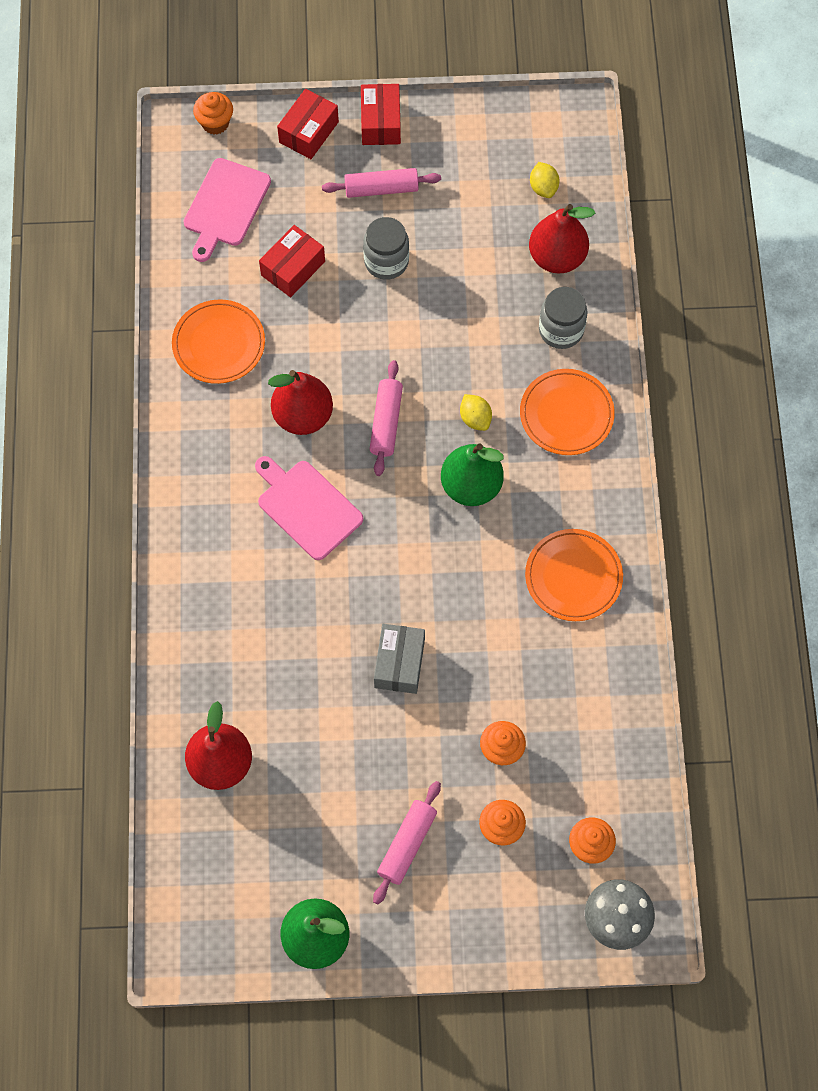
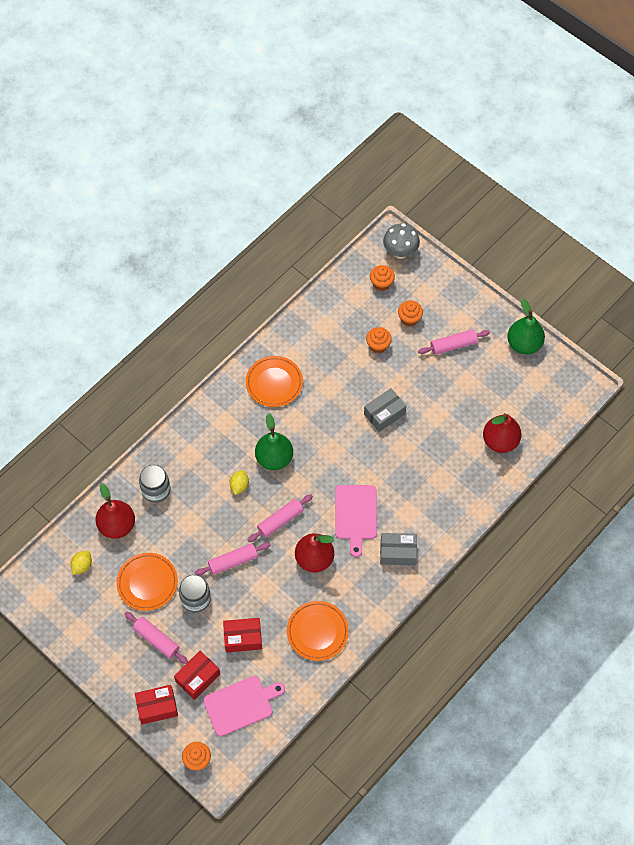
camera: 135 degrees left, 5 degrees down
(214, 508) = (398, 552): none -> grey box
(380, 122) = (117, 677): red box -> red box (198, 678)
(390, 333) = (233, 561): none -> pink rolling pin
(566, 414) = (198, 451): orange plate -> orange plate (147, 583)

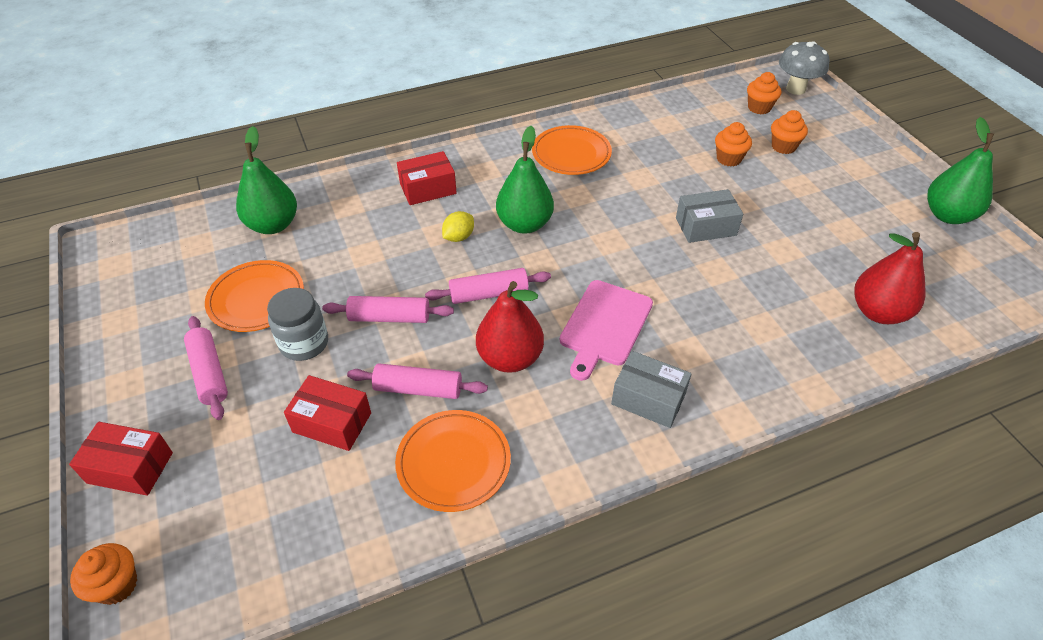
camera: 25 degrees right, 15 degrees down
(82, 566) = (194, 250): yellow lemon -> none
(117, 525) = (273, 225): red pear -> green pear
(156, 490) = (350, 206): grey jar -> none
(198, 678) = (223, 451): red box -> red box (428, 189)
(241, 704) = (255, 524): pink cutting board -> none
(453, 345) = (837, 187): pink rolling pin -> pink rolling pin (418, 389)

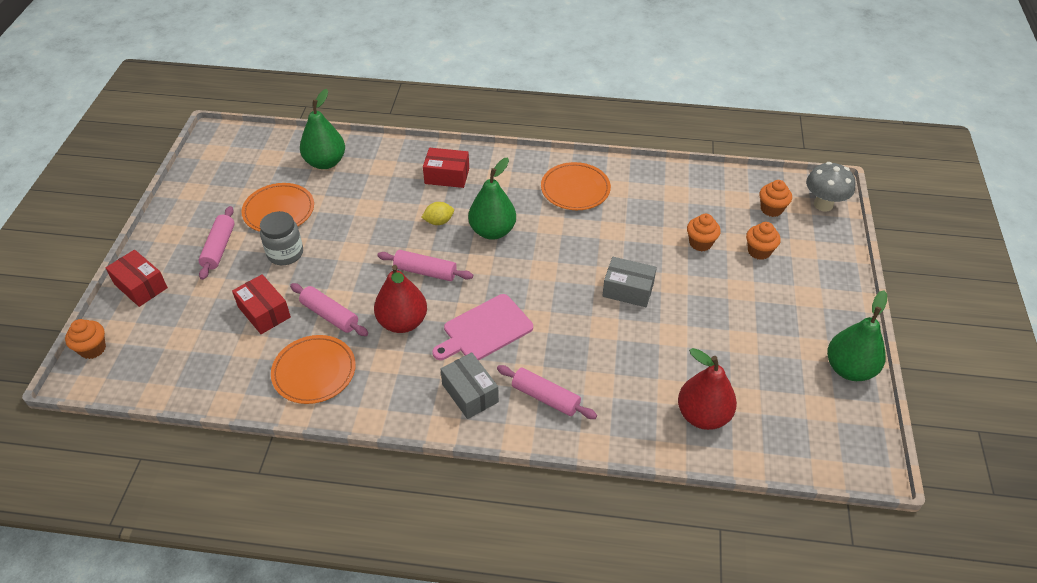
camera: 30 degrees right, 0 degrees up
(389, 317) = (349, 259): pink rolling pin -> pink rolling pin (545, 397)

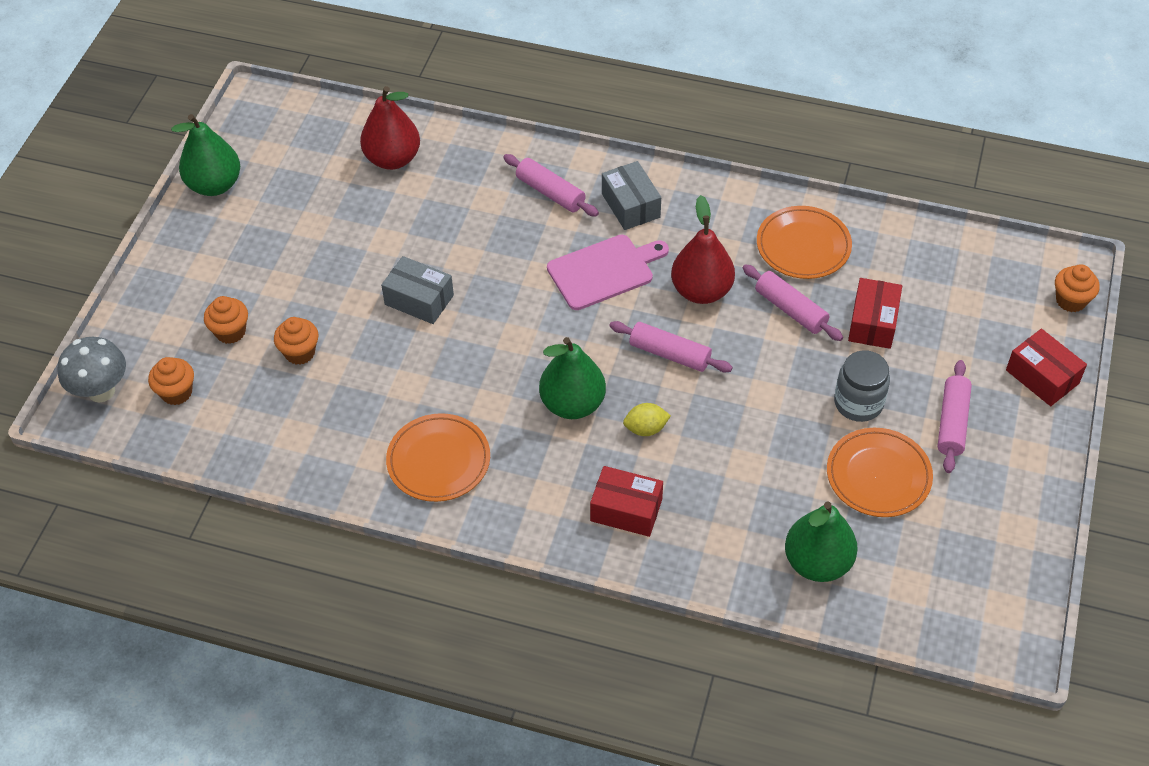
camera: 170 degrees left, 5 degrees up
(264, 312) = (873, 323): red box -> red box turned 45 degrees clockwise

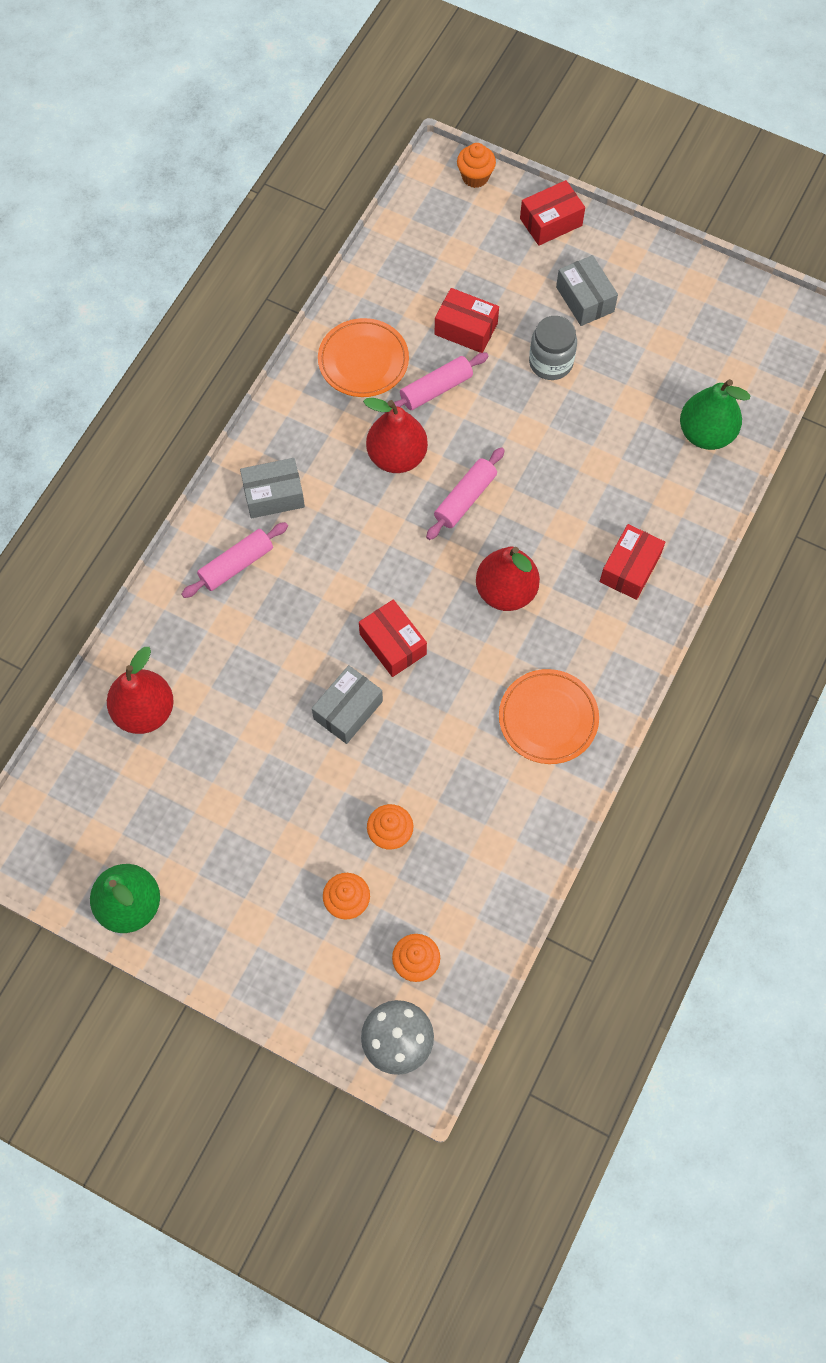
camera: 80 degrees left, 15 degrees up
(494, 322) = (393, 644): none -> red box
(572, 404) = (506, 591): green pear -> red pear
(604, 271) = (352, 535): pink cutting board -> none
(646, 429) = (545, 535): yellow lemon -> none
(878, 475) = (628, 367): orange plate -> none
(952, 422) = (585, 299): pink rolling pin -> grey box

